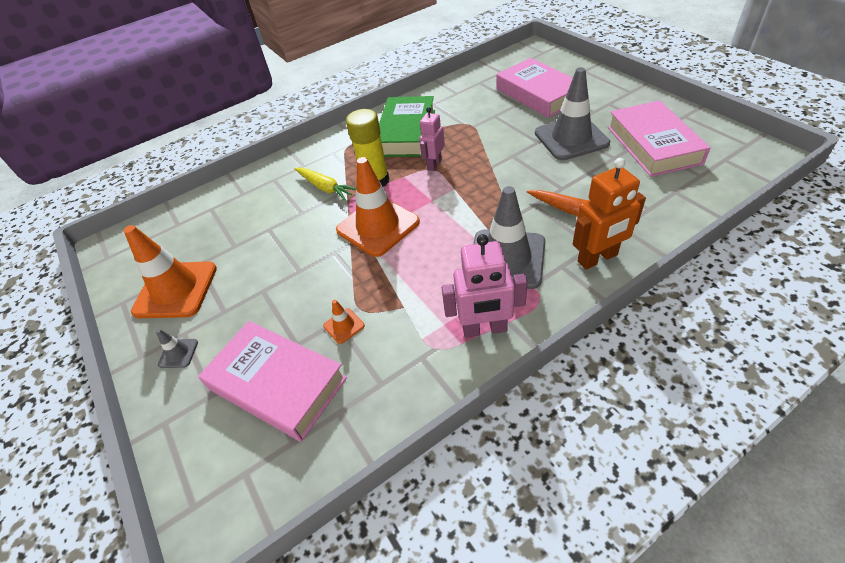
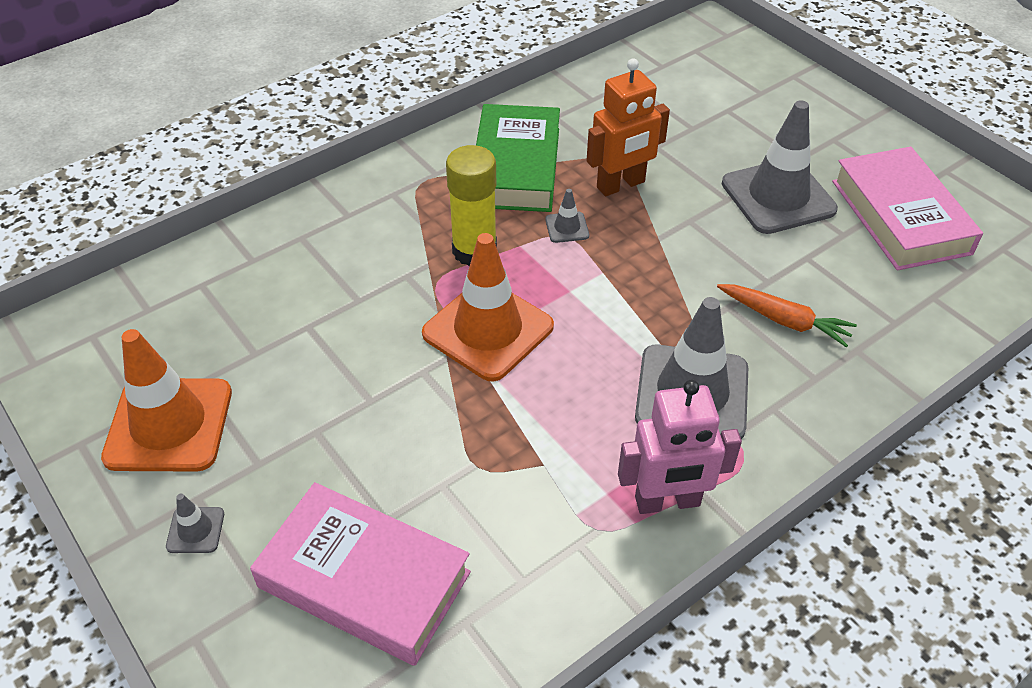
camera: 10 degrees left, 0 degrees up
(325, 188) = (393, 258): yellow carrot -> none
(344, 326) = (455, 492): orange traffic cone -> none
(434, 164) = (567, 227): pink robot -> grey traffic cone
(538, 94) = (723, 113): pink book -> none
(597, 258) = (824, 398): orange robot -> orange robot (621, 185)

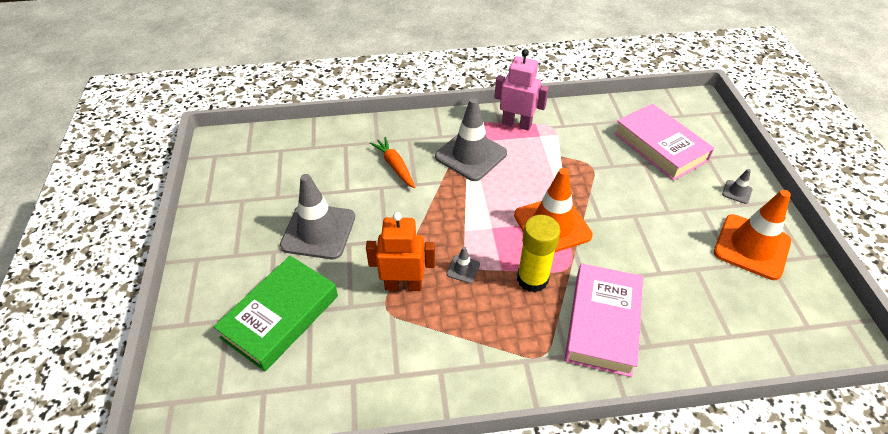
camera: 150 degrees left, 0 degrees up
(515, 167) = (462, 336): green book -> green book (280, 316)
(900, 217) = (270, 189): pink book -> pink book (602, 323)

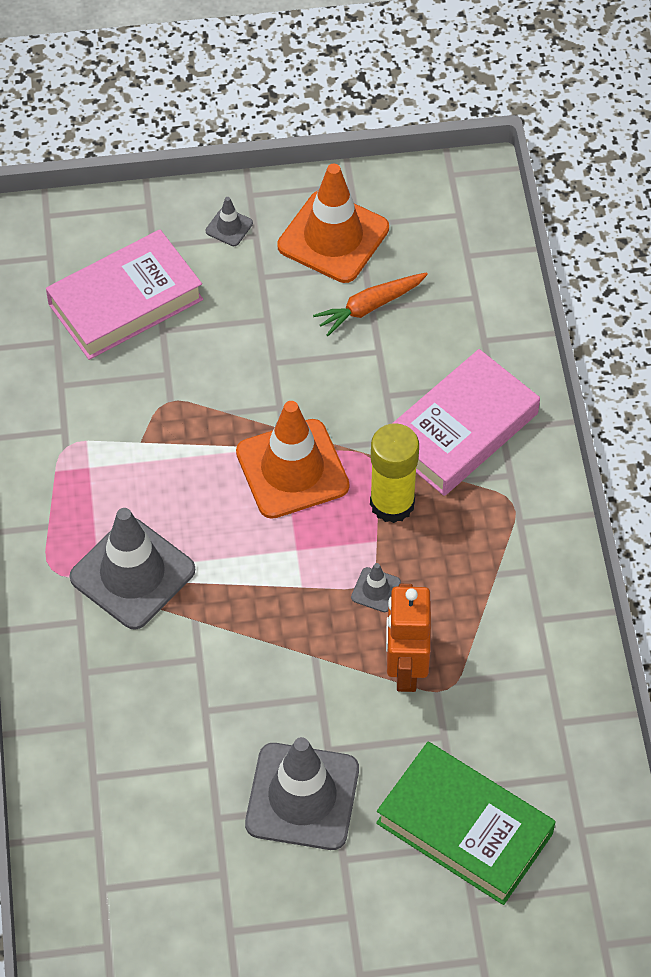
camera: 90 degrees left, 10 degrees up
(395, 166) = (155, 691): orange carrot -> orange carrot (370, 307)
(516, 124) = (55, 500): pink robot -> none
(602, 323) = (461, 429): pink book -> pink book turned 60 degrees counterclockwise

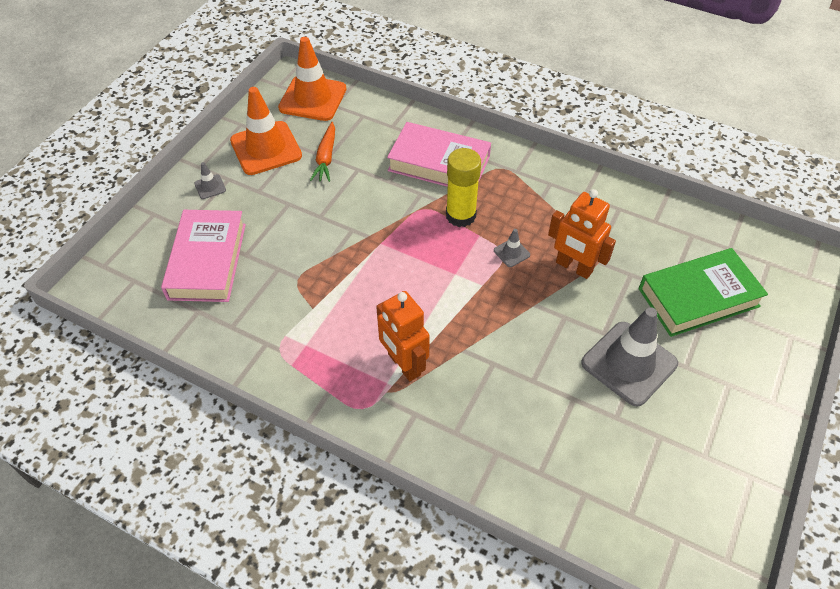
camera: 55 degrees left, 5 degrees down
(132, 574) = (403, 365): grey traffic cone -> orange robot
(292, 469) = (399, 246): orange traffic cone -> orange traffic cone (313, 98)
(461, 429) = (439, 163): pink book -> pink book turned 60 degrees counterclockwise

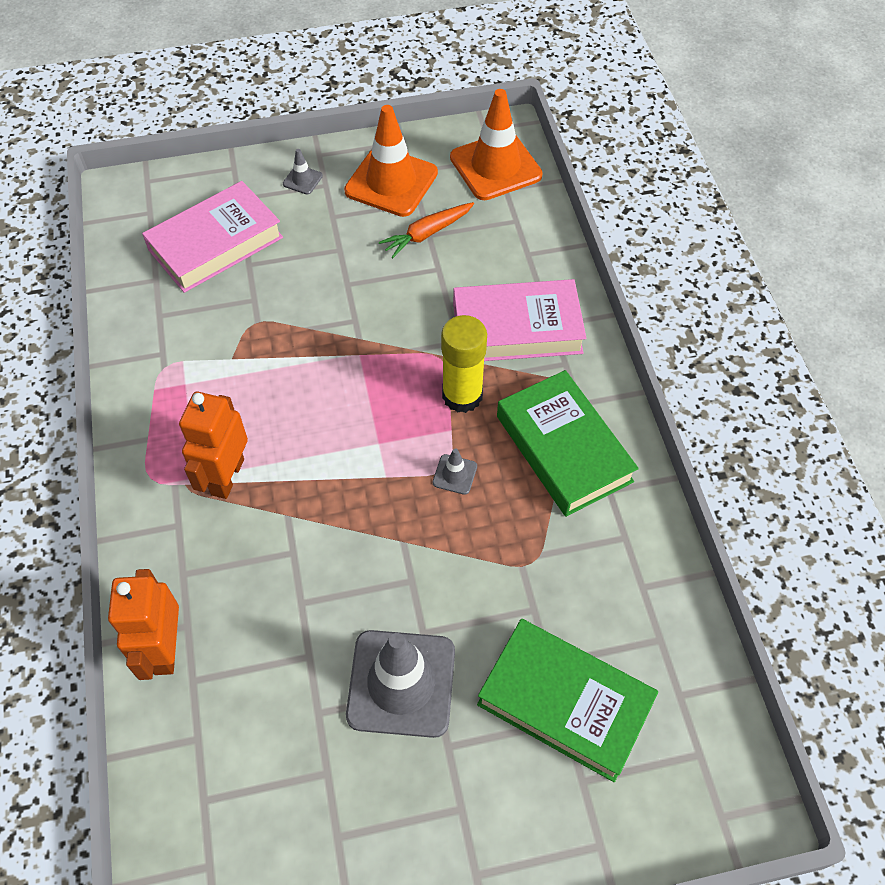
camera: 50 degrees right, 5 degrees up
(439, 163) = (517, 328): pink book -> pink book turned 75 degrees counterclockwise
(540, 196) = (563, 448): none -> green book
(573, 267) = (490, 546): orange robot -> orange robot (165, 649)

